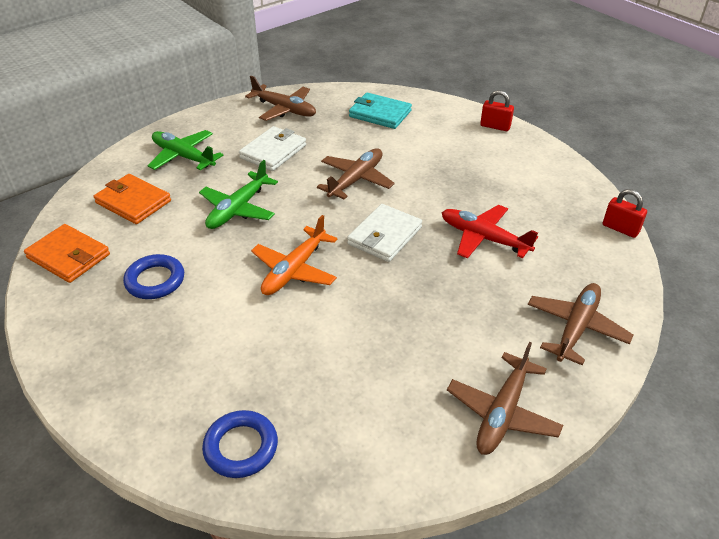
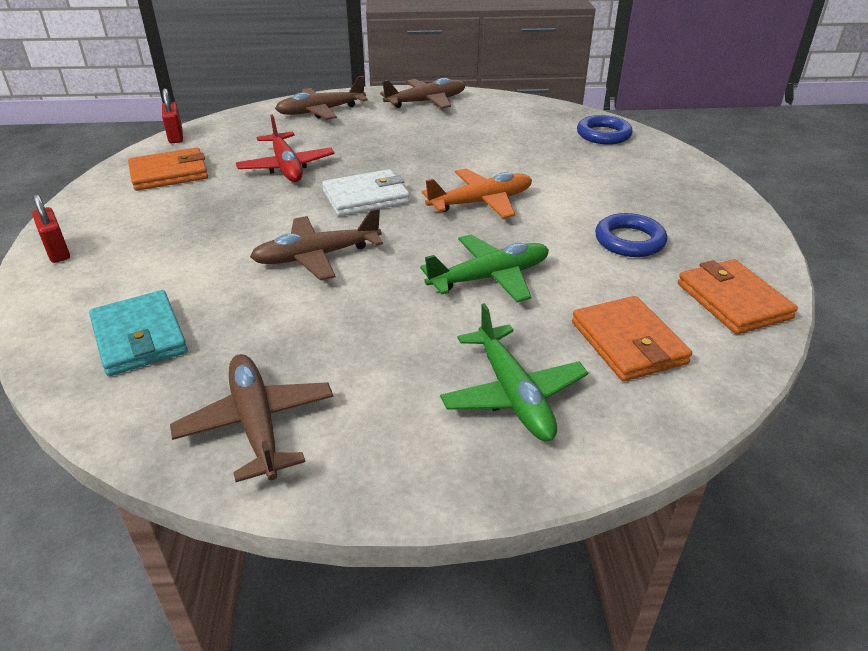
camera: 145 degrees left, 5 degrees down
(273, 151) = (369, 340): white wallet -> none
(548, 194) = (169, 173): none -> orange wallet

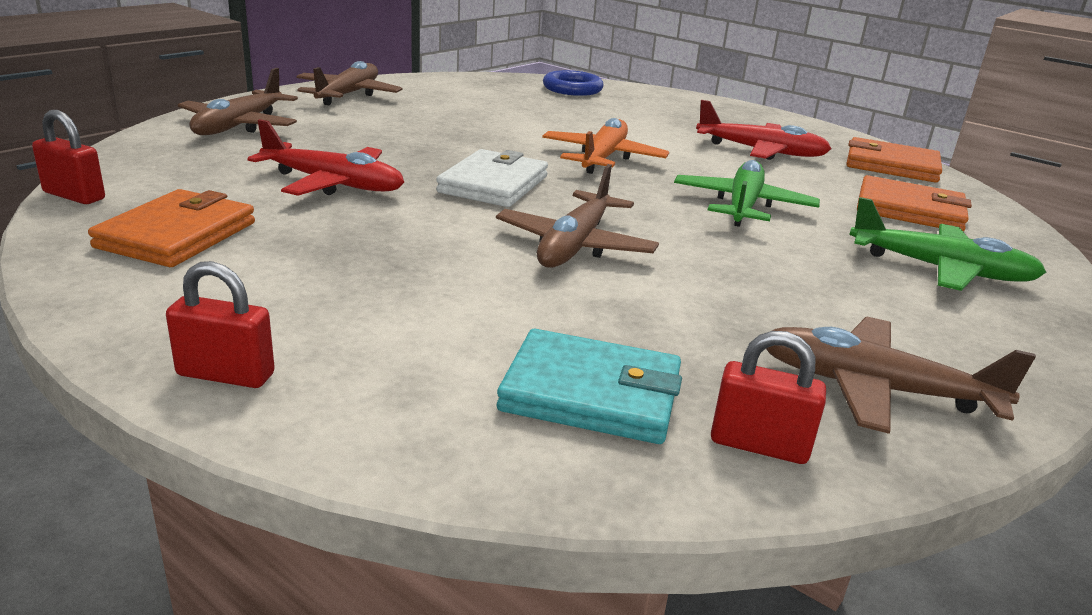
camera: 50 degrees left, 10 degrees down
(140, 406) = (759, 445): none -> red padlock
(629, 241) = (760, 151): blue ring -> red plane

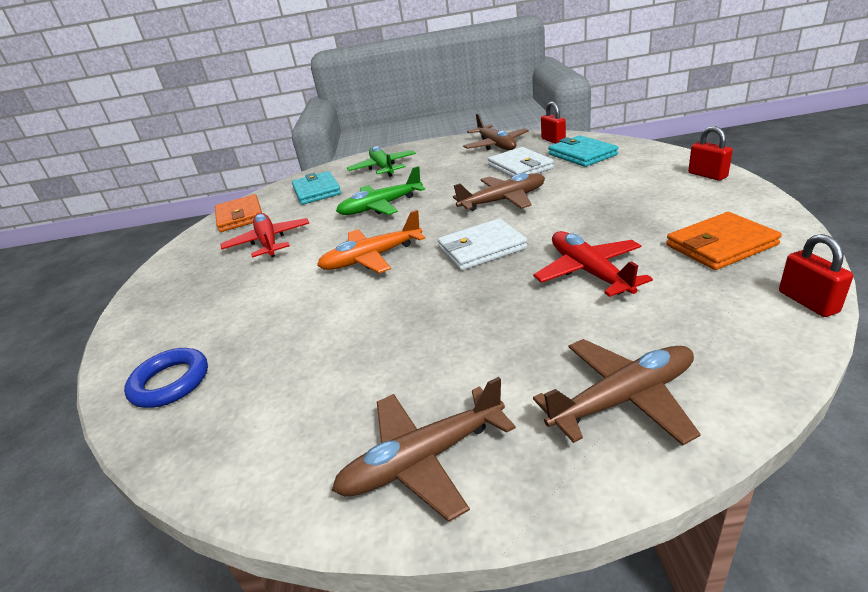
camera: 125 degrees left, 5 degrees up
(674, 323) = (520, 167): none -> white wallet
(909, 210) = (316, 191): orange wallet -> turquoise wallet

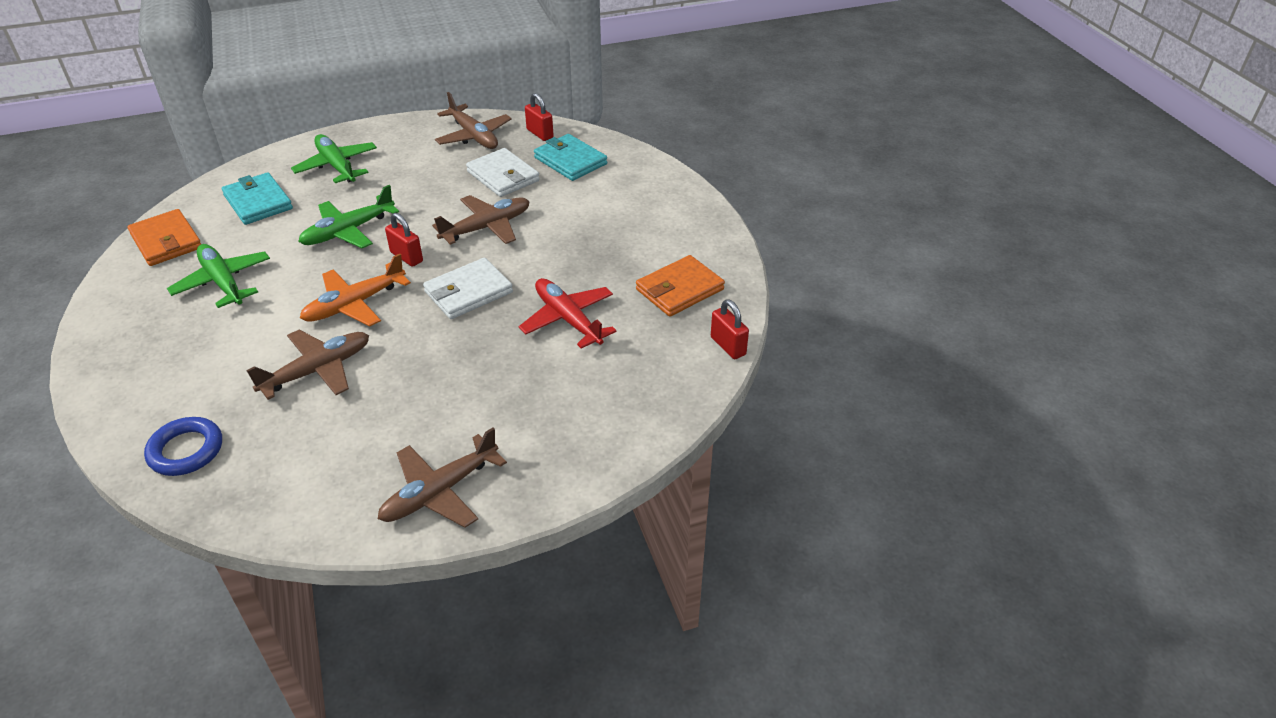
camera: 20 degrees left, 10 degrees up
(268, 242) = (223, 282): red plane -> green plane
(622, 399) = (584, 434): brown plane -> brown plane (317, 370)
(707, 175) = (686, 201): red padlock -> red padlock (406, 257)

